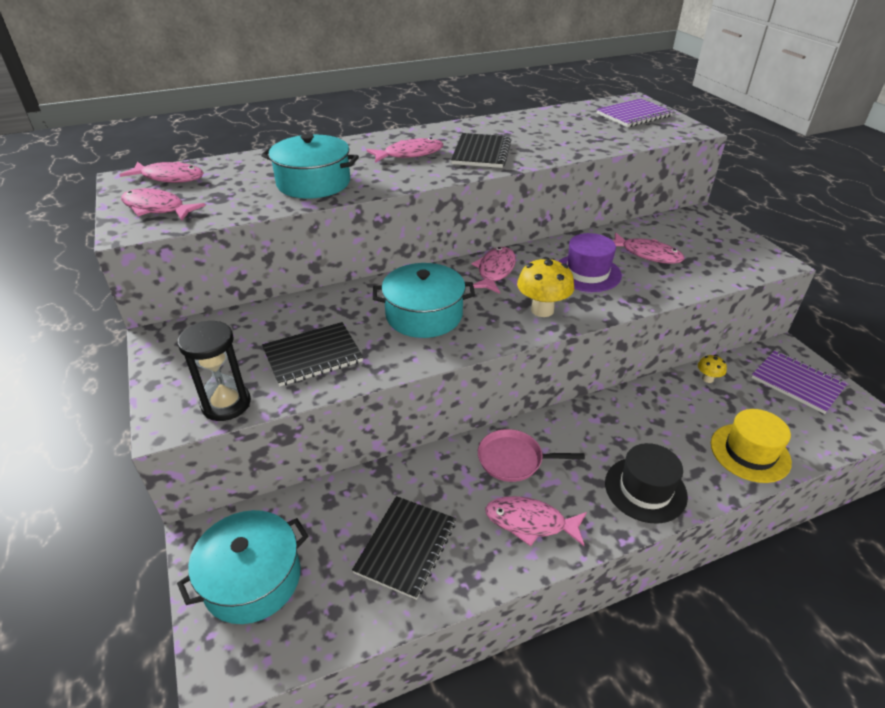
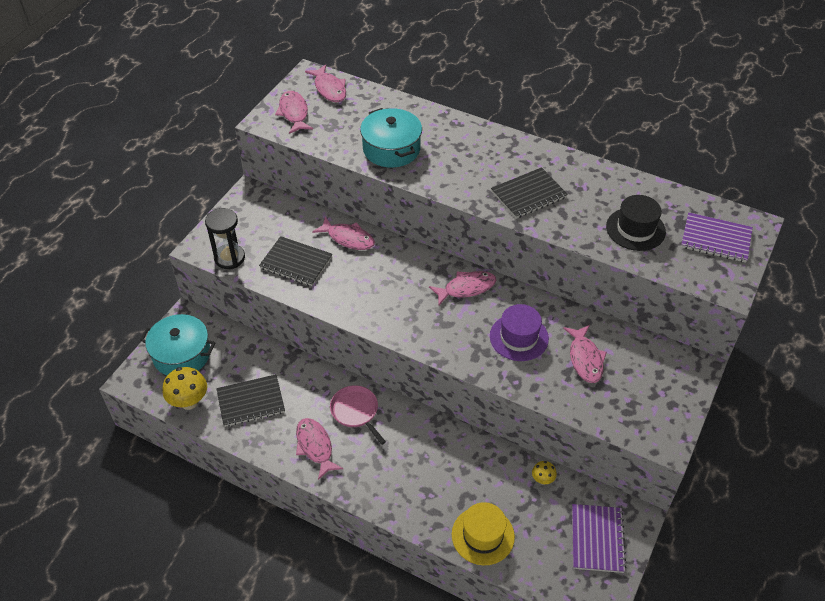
camera: 50 degrees right, 10 degrees up
(410, 154) = (482, 162): pink fish -> pink fish (348, 238)
(424, 315) = (381, 284): turquoise pot -> none
(542, 310) = (447, 337): yellow mushroom -> yellow mushroom (189, 402)
(645, 489) = (393, 491): black hat -> black hat (635, 229)

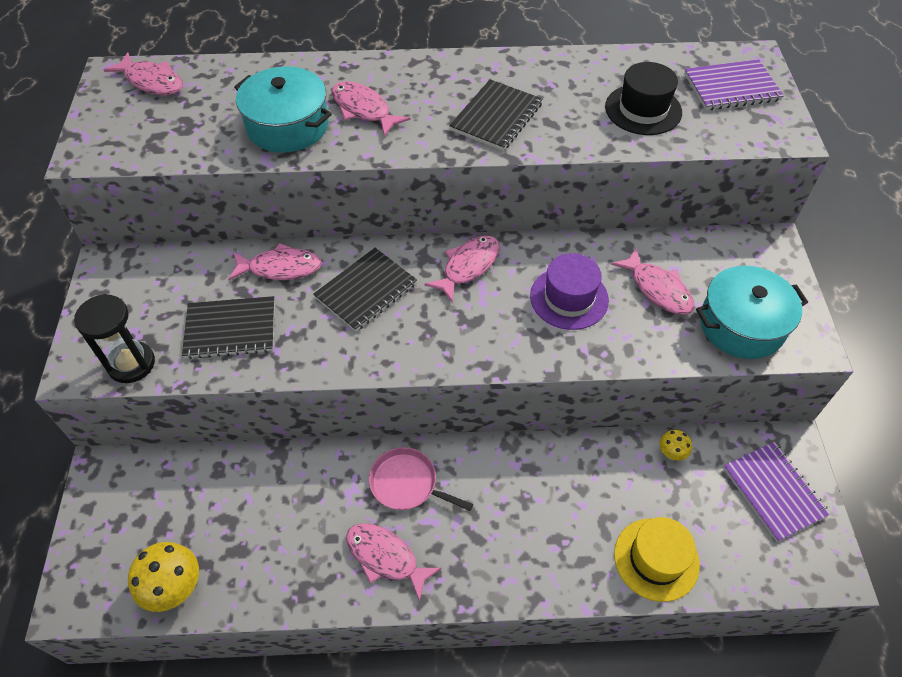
camera: 30 degrees left, 5 degrees up
(181, 354) = (124, 526): turquoise pot -> turquoise pot (741, 325)
(251, 401) = (262, 542): black notebook -> black notebook (366, 290)
(294, 113) = (121, 128): pink fish -> pink fish (363, 109)

